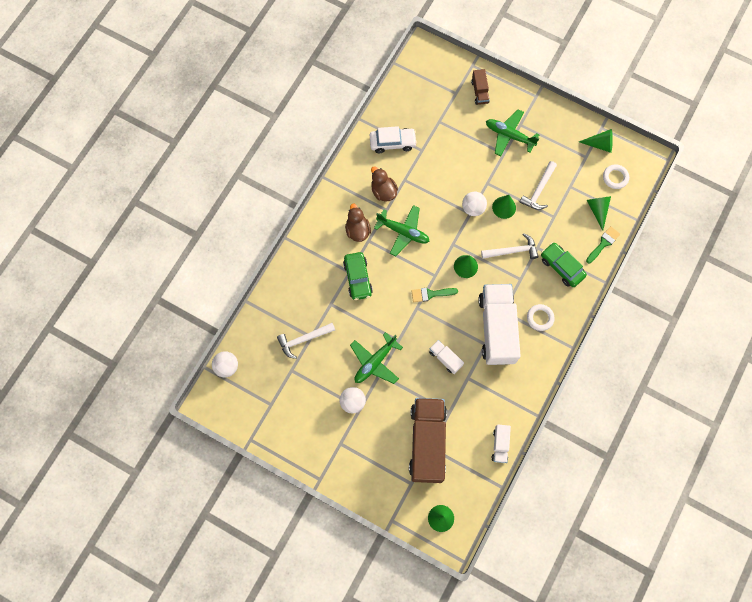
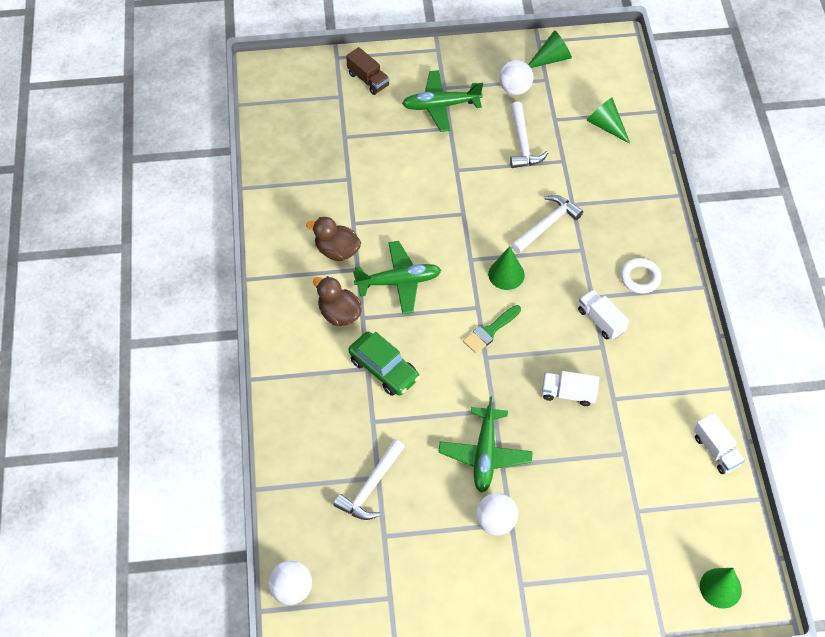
camera: 35 degrees left, 15 degrees down
(392, 143) = (305, 191): white car -> none
(427, 442) = (628, 507): brown truck -> none
(473, 208) = (462, 206): white ball -> white ball (515, 89)
(497, 329) = (601, 321): white truck -> white truck, size x0.45
(504, 207) = (498, 184): green cone -> none
(561, 267) = (617, 208): green car -> none
(603, 243) = (642, 156): green brush -> none
(615, 177) = (596, 82): white ring -> none

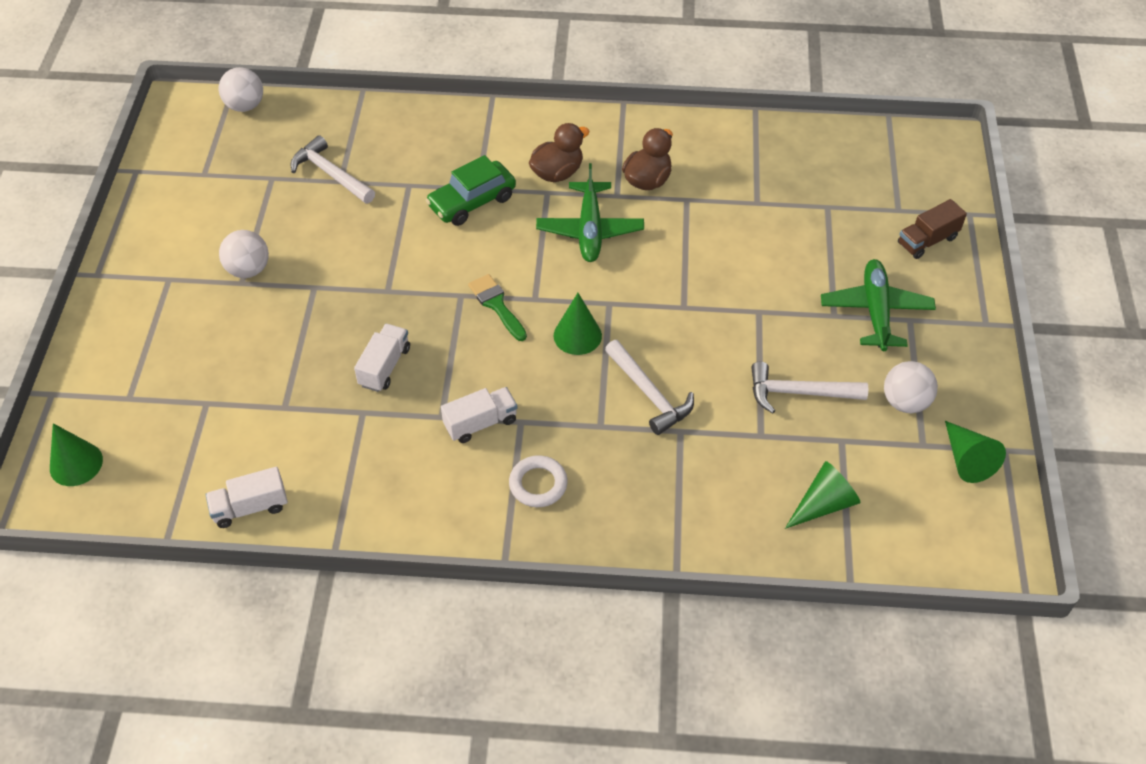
camera: 100 degrees right, 5 degrees down
(485, 454) = (333, 273): green plane -> none

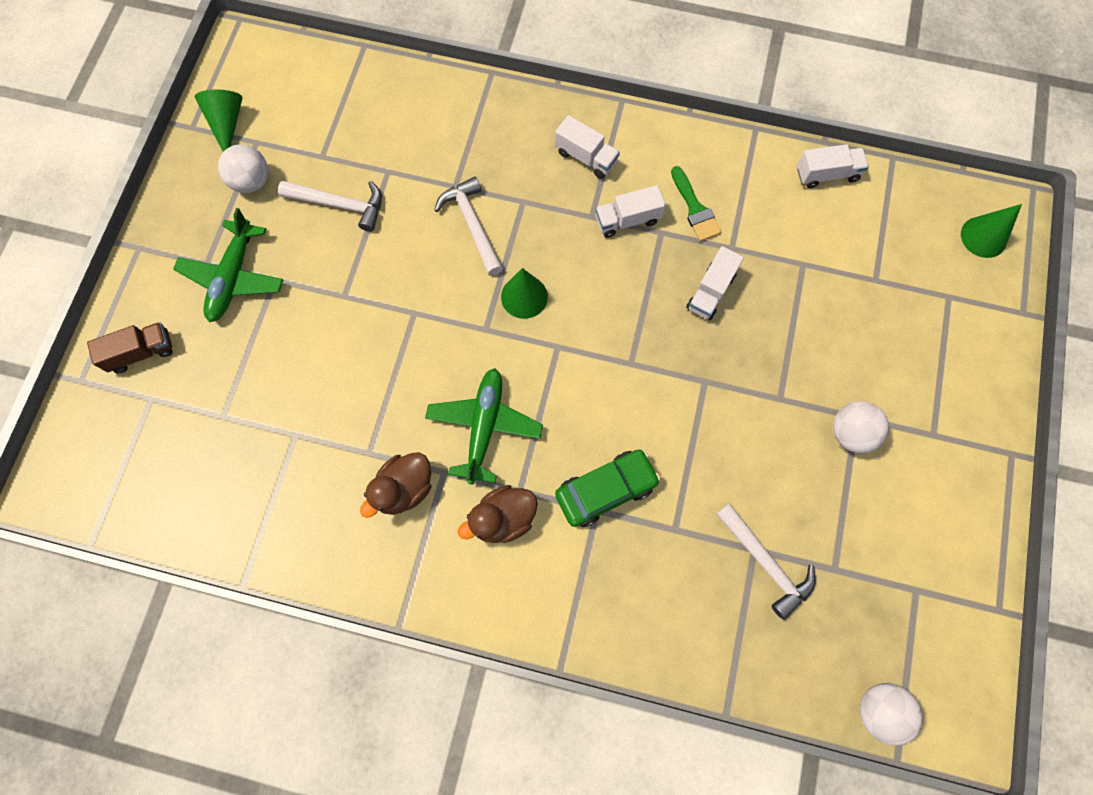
camera: 170 degrees left, 20 degrees up
(496, 305) = (597, 345): green brush -> green brush (695, 209)
(538, 484) = (586, 157): white ring -> white truck
(824, 504) = (359, 106): green cone -> none

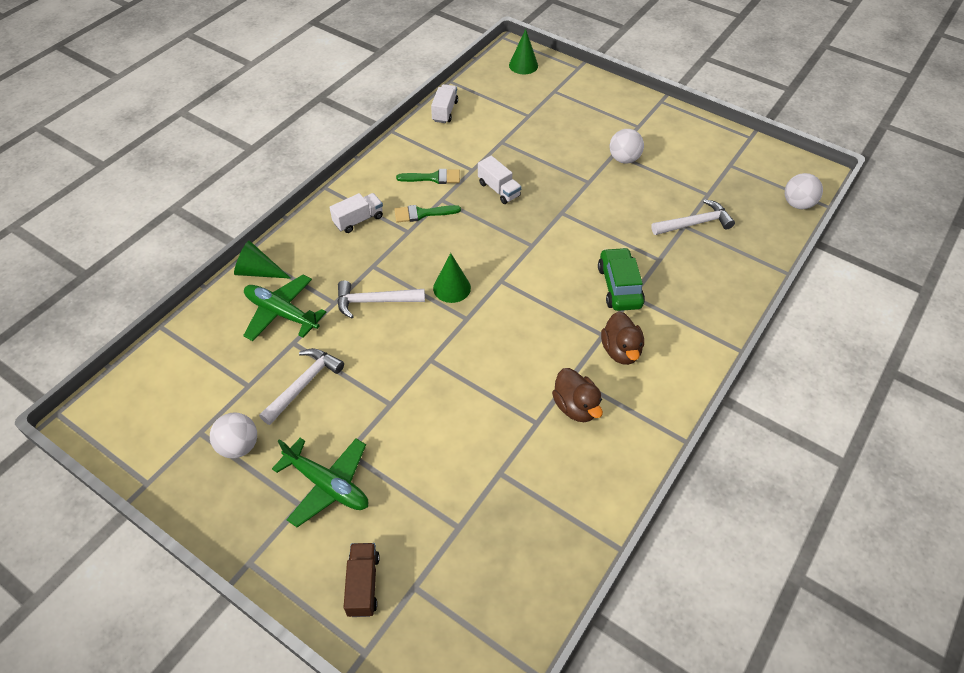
camera: 70 degrees left, 20 degrees down
(227, 123) = (164, 452): green cone -> green cone (258, 271)
(484, 426) = (545, 341): green plane -> green plane (282, 313)
(627, 220) = (422, 213): white truck -> green brush

